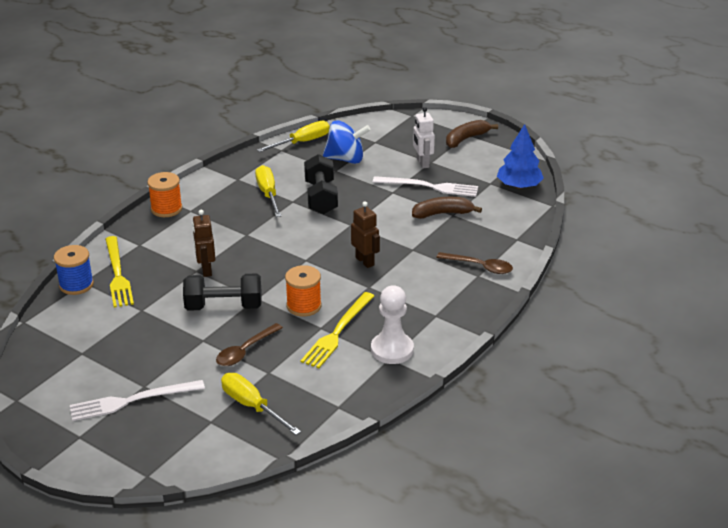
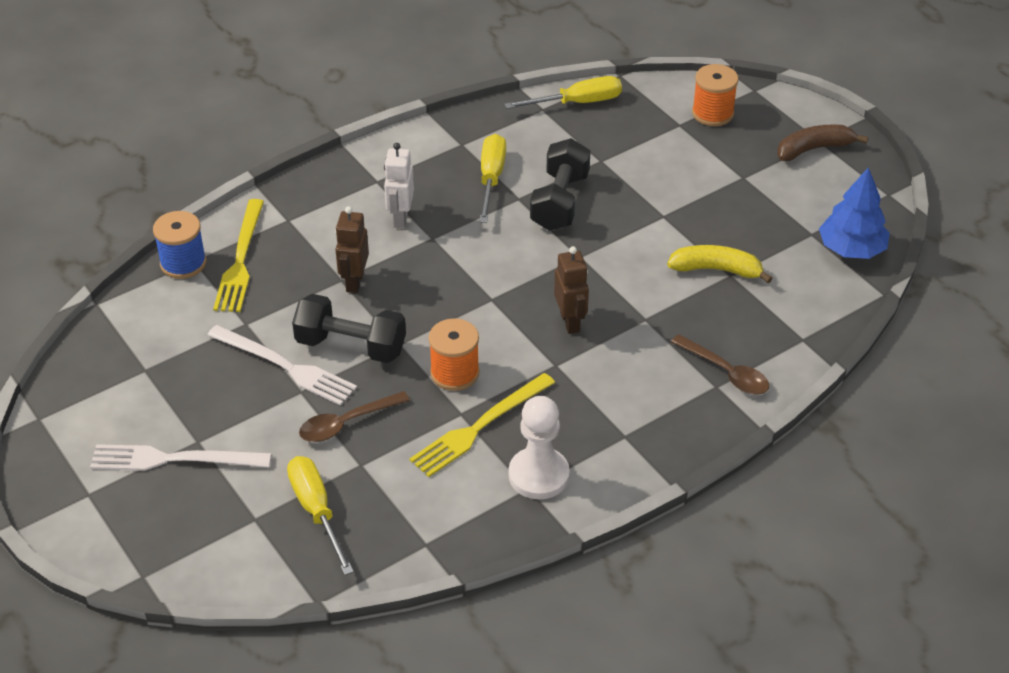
camera: 20 degrees right, 10 degrees up
(166, 209) = (347, 171): orange spool -> orange spool (712, 113)
(345, 159) = (624, 145): blue spinning top -> none
(422, 163) = (730, 176): white robot -> white robot (400, 218)
(429, 187) = (720, 219): white fork -> white fork (285, 366)
(442, 214) = (716, 270): brown banana -> yellow banana

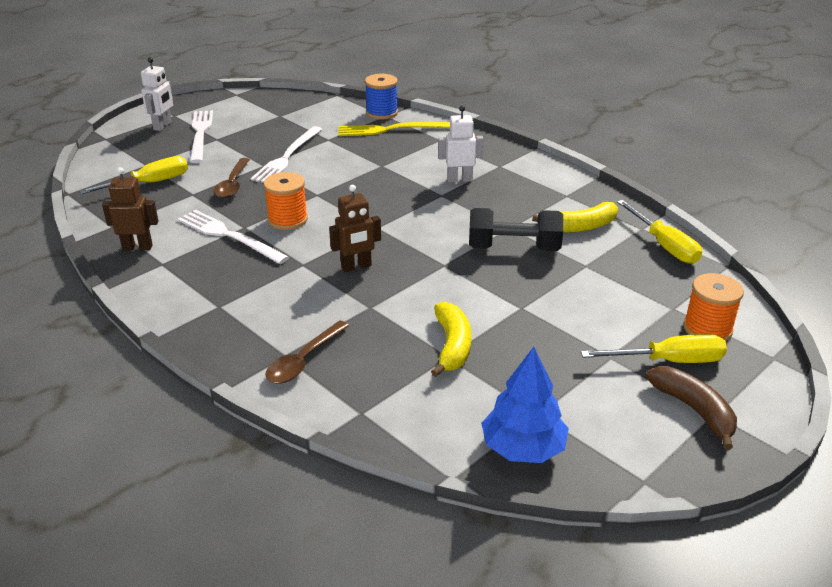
camera: 80 degrees right, 10 degrees down
(125, 506) = (163, 126): none -> white robot
(347, 423) = (233, 184): brown spoon -> brown spoon turned 135 degrees counterclockwise
(351, 346) = (311, 177): black dumbbell -> none
(354, 282) = (380, 170): brown robot -> brown robot (137, 247)
(479, 427) = (229, 236): yellow fork -> white fork
(491, 178) = (528, 212): yellow screwdriver -> yellow screwdriver (669, 361)
(530, 148) = (580, 227): none -> yellow banana
(538, 475) = (175, 267): white pawn -> none

